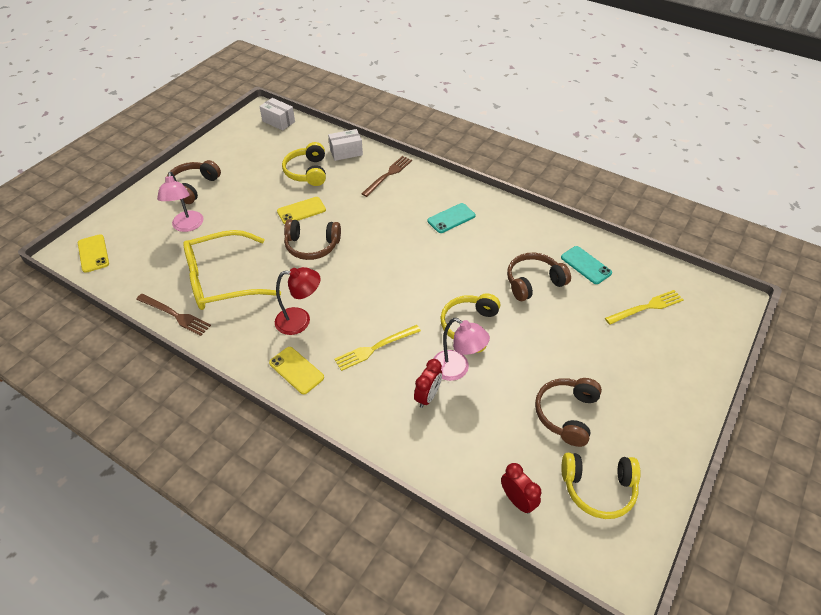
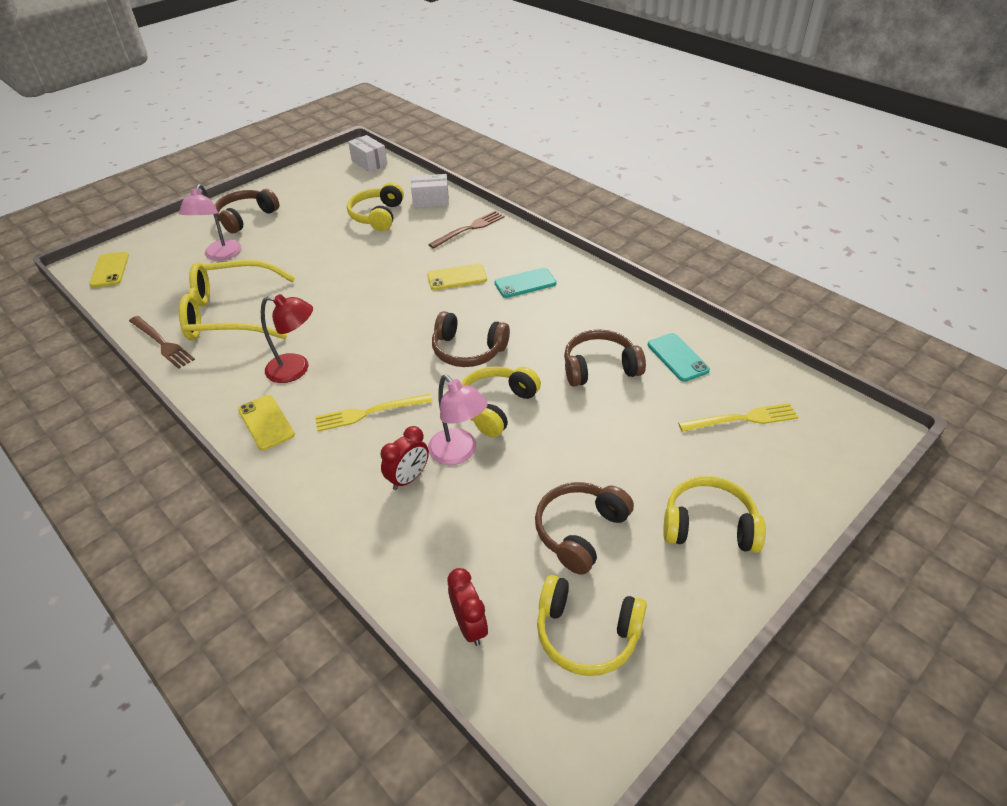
camera: 15 degrees right, 5 degrees down
(301, 210) = (352, 254): yellow phone -> yellow phone (457, 277)
(312, 246) = (347, 292): brown headphones -> brown headphones (468, 350)
(651, 393) = (709, 525): none -> yellow headphones

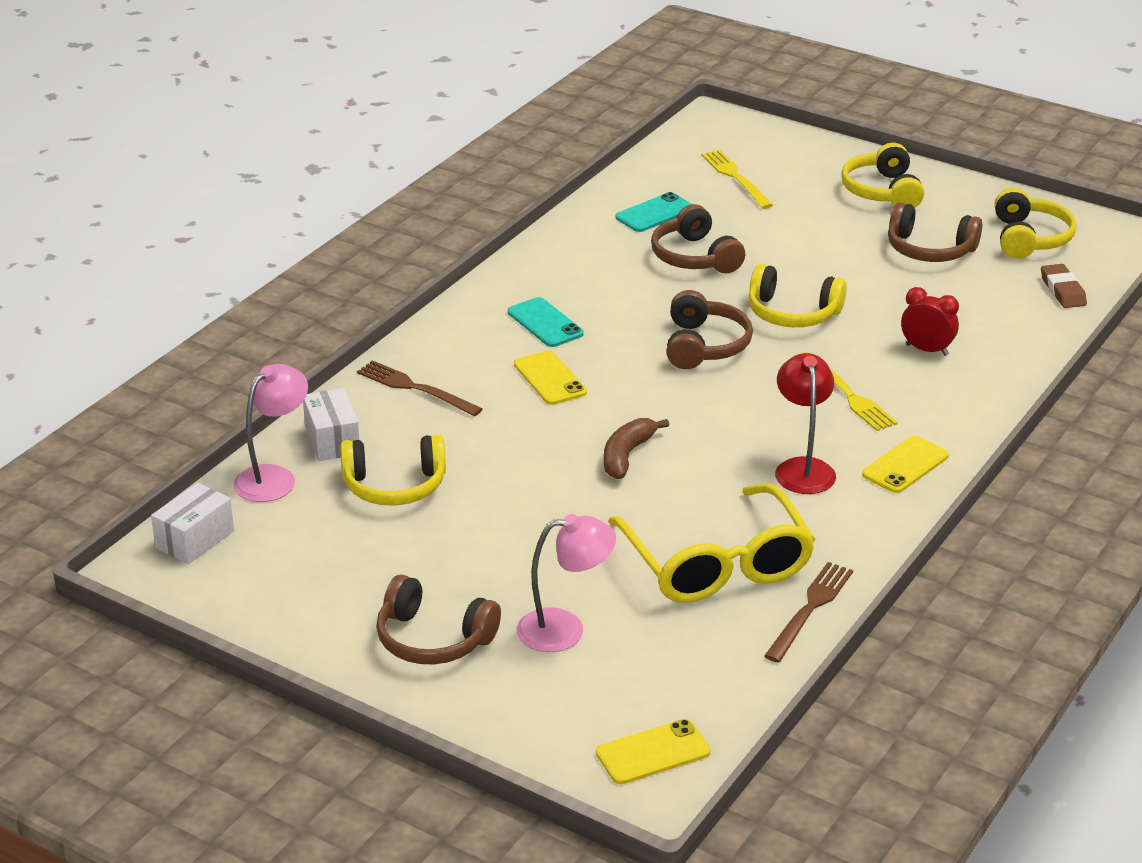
camera: 105 degrees left, 10 degrees down
(357, 296) = (626, 455): none -> brown banana
(459, 453) = (874, 326): pink lamp -> pink lamp (274, 477)
(469, 626) = (1062, 290): red clock -> brown eraser

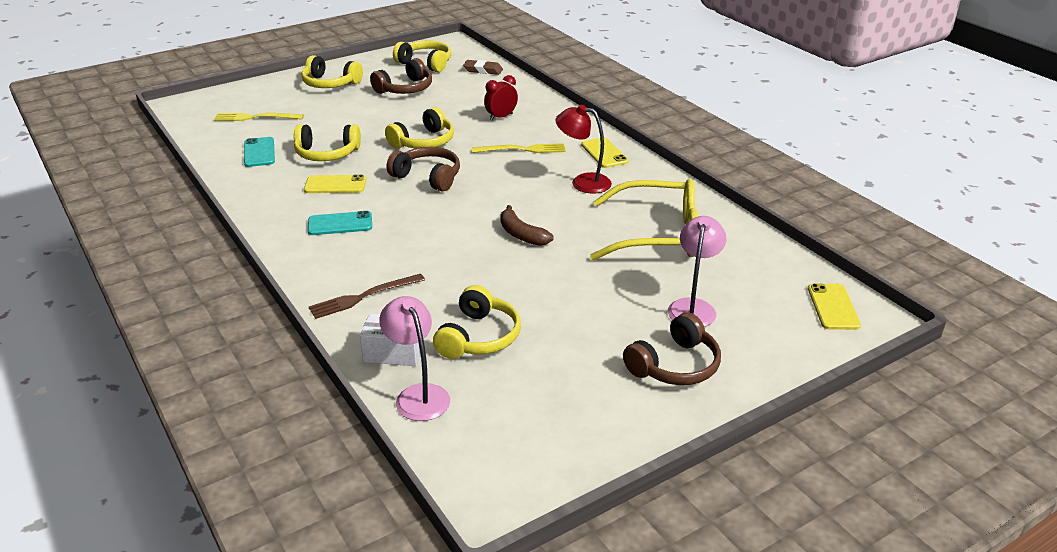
camera: 65 degrees left, 0 degrees up
(195, 539) = (470, 461): white box -> none
(549, 378) = (408, 239): yellow phone -> yellow phone (335, 185)
(694, 257) = (327, 154): brown headphones -> yellow headphones
(810, 609) = (719, 218): brown fork -> none

